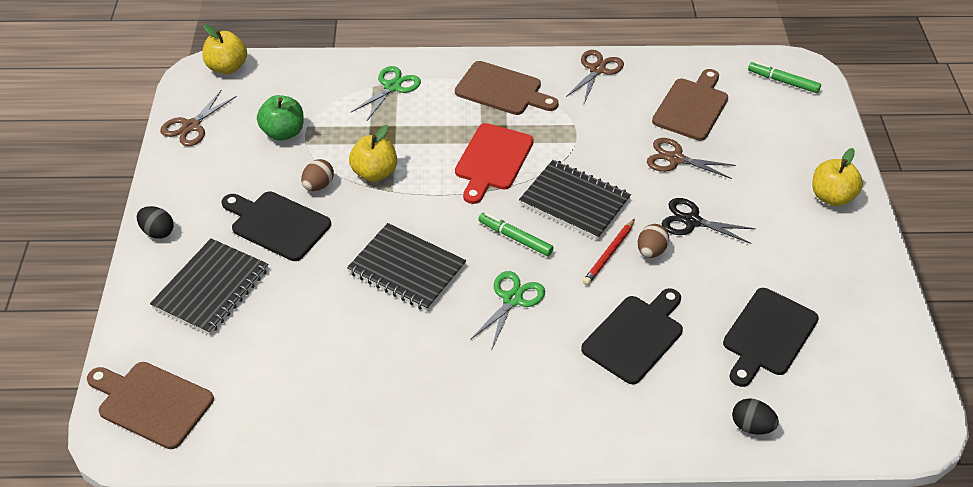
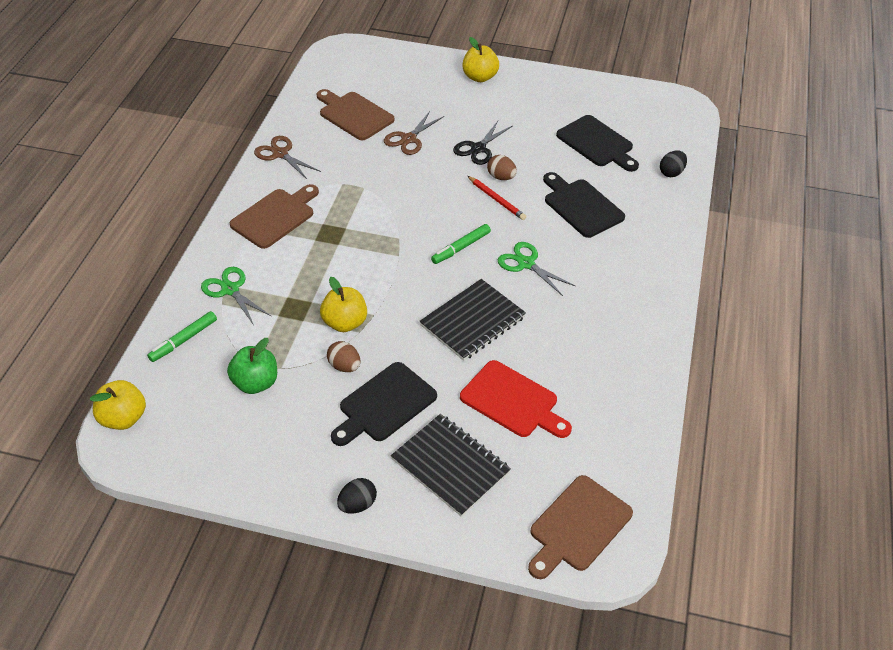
camera: 75 degrees left, 0 degrees up
(191, 126) = (206, 461): brown scissors -> none
(492, 160) = (363, 242): red cutting board -> red cutting board (512, 401)
(574, 201) = (433, 204): black notebook -> none
(783, 82) = (349, 62): green marker -> green marker (184, 340)

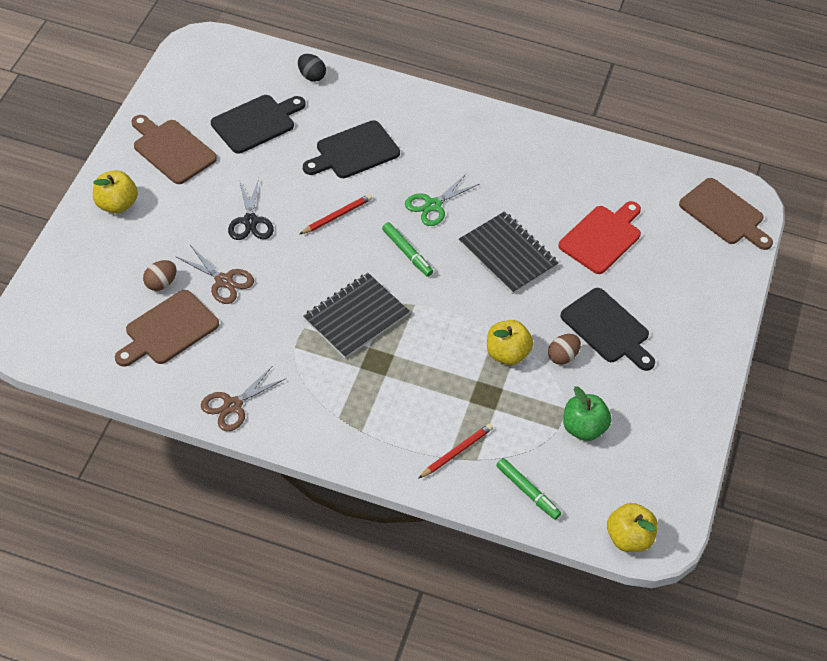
camera: 90 degrees left, 5 degrees up
(230, 289) = (456, 452): green scissors -> red pencil
(275, 217) = (344, 411): brown cutting board -> brown cutting board (172, 150)
(357, 505) = (714, 354): black egg -> none
(450, 466) = (672, 287): black notebook -> black notebook (356, 317)
(478, 148) = (250, 221): black scissors -> black scissors turned 45 degrees clockwise
(501, 177) = (301, 208): brown egg -> brown egg (160, 283)

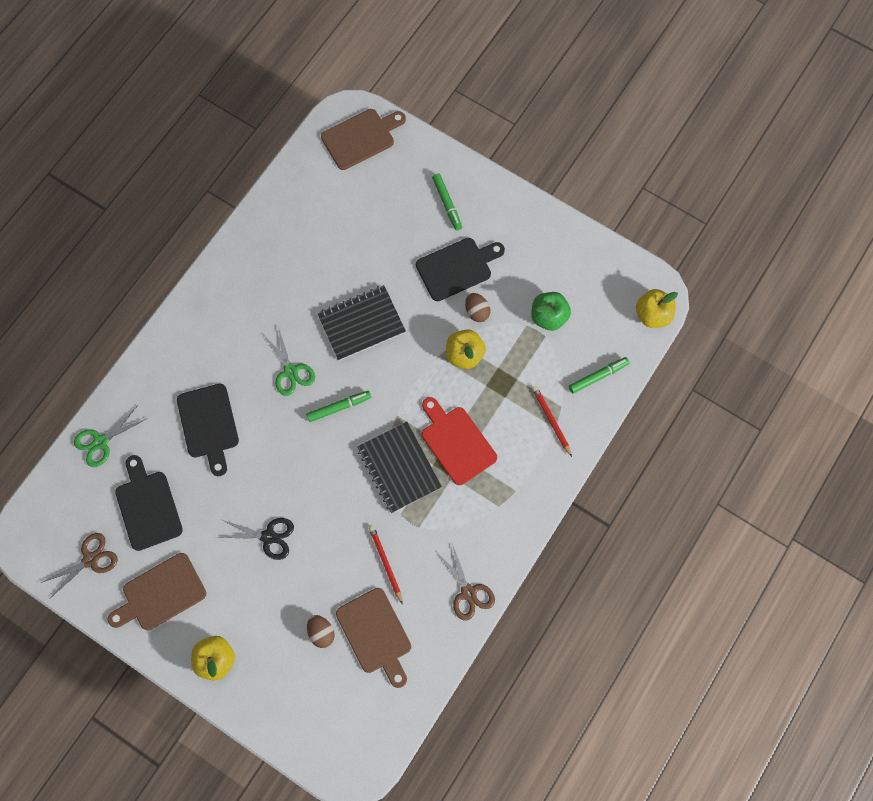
camera: 70 degrees left, 20 degrees up
(223, 281) = (332, 574): brown scissors -> brown scissors (90, 559)
(311, 76) = (101, 442): black egg -> green scissors
(337, 216) = (282, 458): red pencil -> red pencil (385, 563)
(602, 237) = (362, 242): red cutting board -> red cutting board (456, 442)
(681, 305) = (447, 203): none -> green marker

